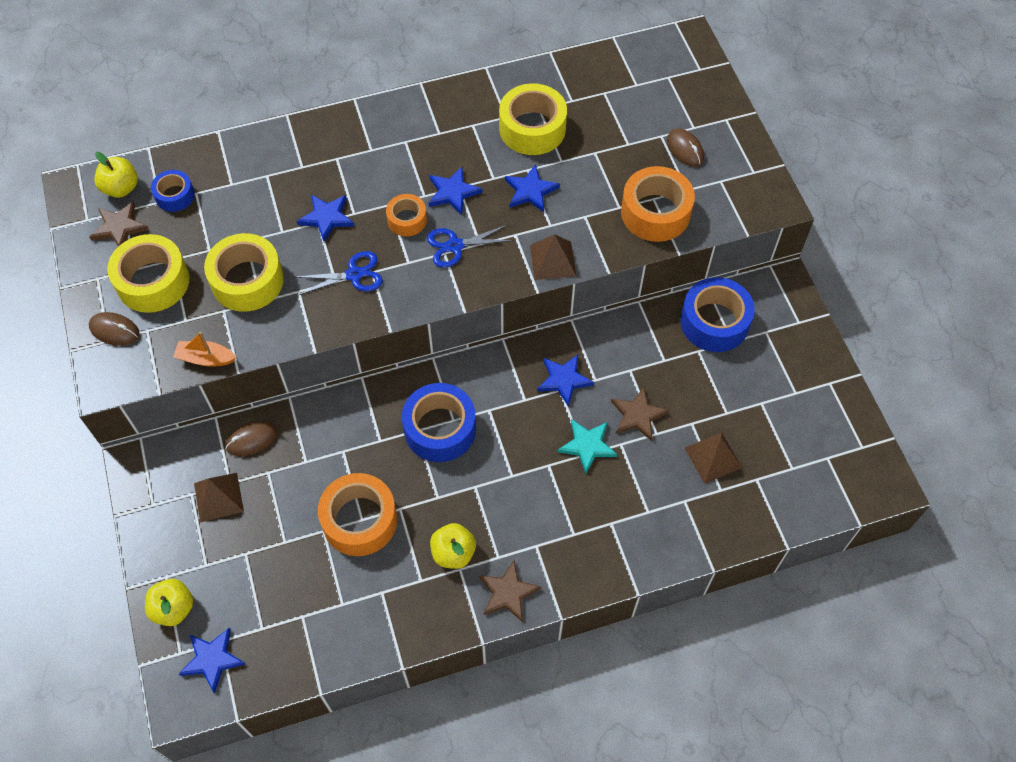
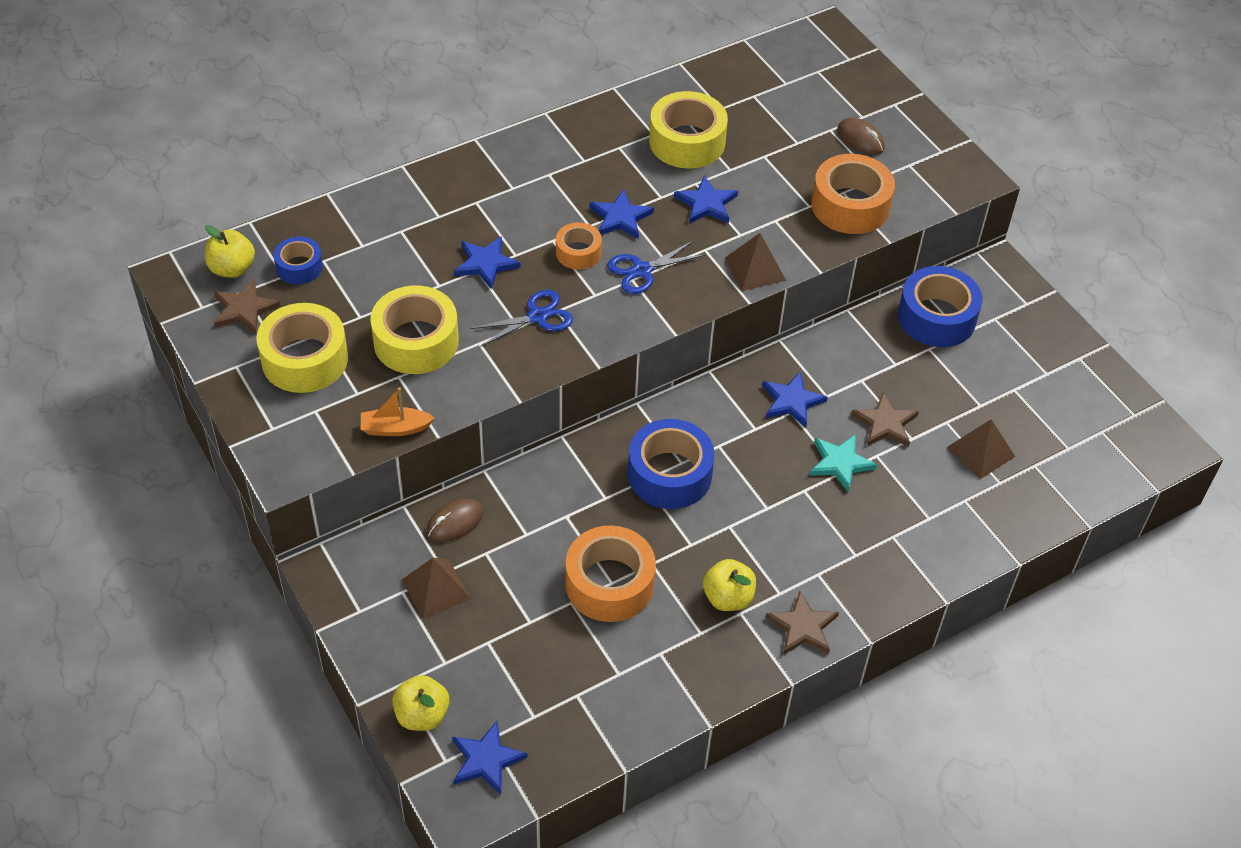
camera: 15 degrees left, 10 degrees down
(114, 330) = (276, 417): brown mouse -> none

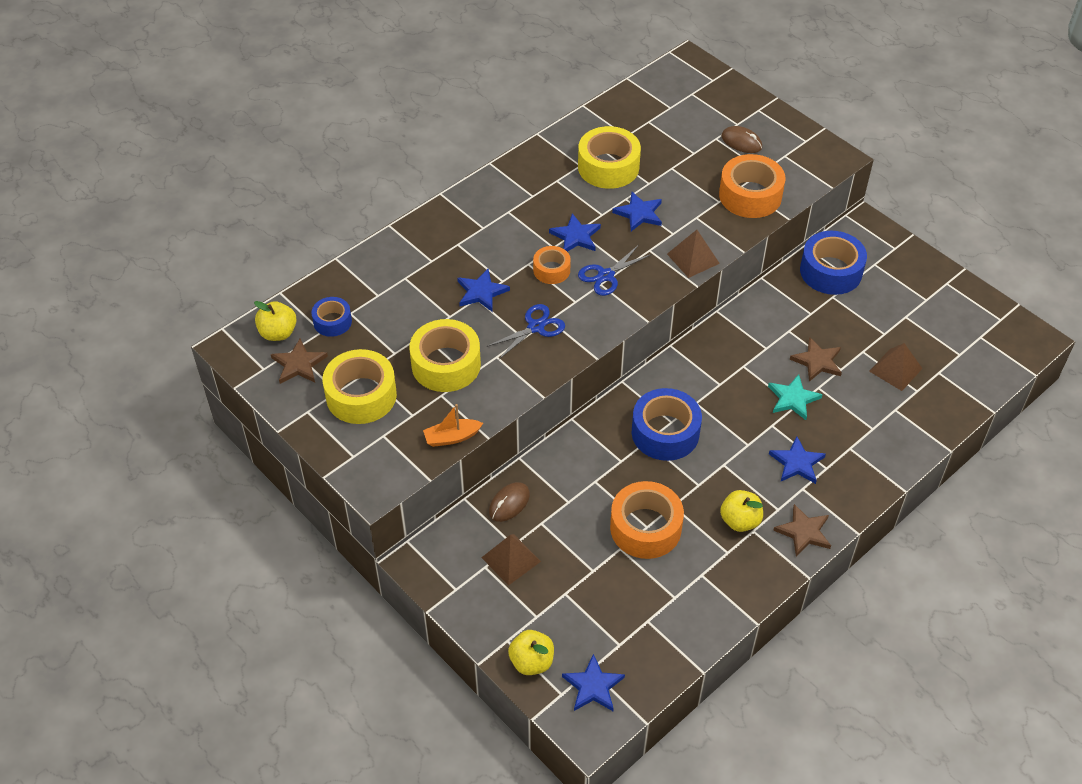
camera: 10 degrees left, 0 degrees up
(792, 401) = (741, 357): blue star -> blue star (797, 463)

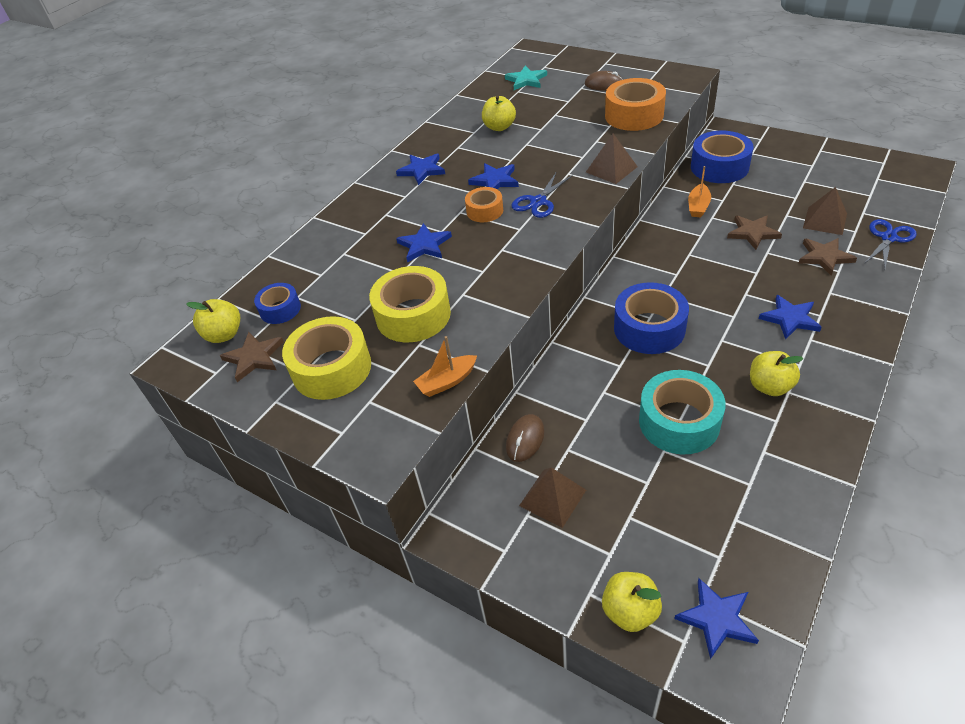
camera: 10 degrees left, 5 degrees down
(536, 327) = (491, 259): blue scissors -> blue scissors (888, 238)
(608, 167) = (499, 127): yellow tape -> yellow apple
(639, 213) = (544, 151): blue star -> blue star (422, 170)
(645, 528) = (679, 421): orange tape -> turquoise tape
(782, 313) = (698, 206): none -> orange boat
(793, 399) = (751, 267): turquoise star -> turquoise star (526, 80)
(804, 532) = (839, 378): brown star -> brown star (824, 257)

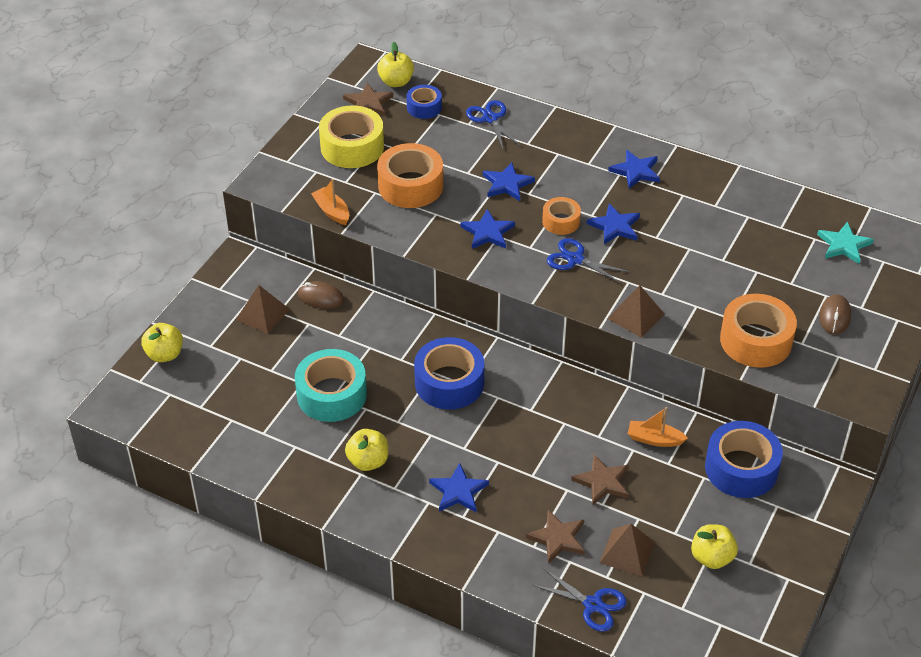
camera: 80 degrees right, 0 degrees up
(318, 259) = (490, 119): none -> blue scissors
(413, 315) = (410, 186): yellow tape -> orange tape
(499, 127) = (726, 225): yellow apple -> yellow apple (712, 557)
(717, 619) = (153, 400): blue star -> blue star (487, 232)

